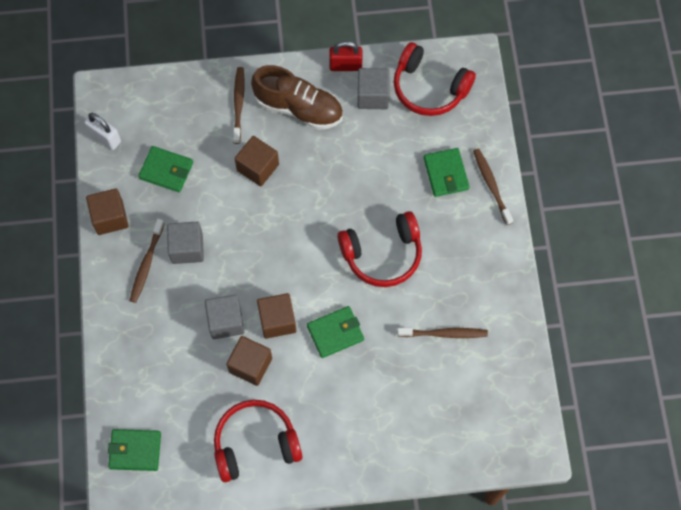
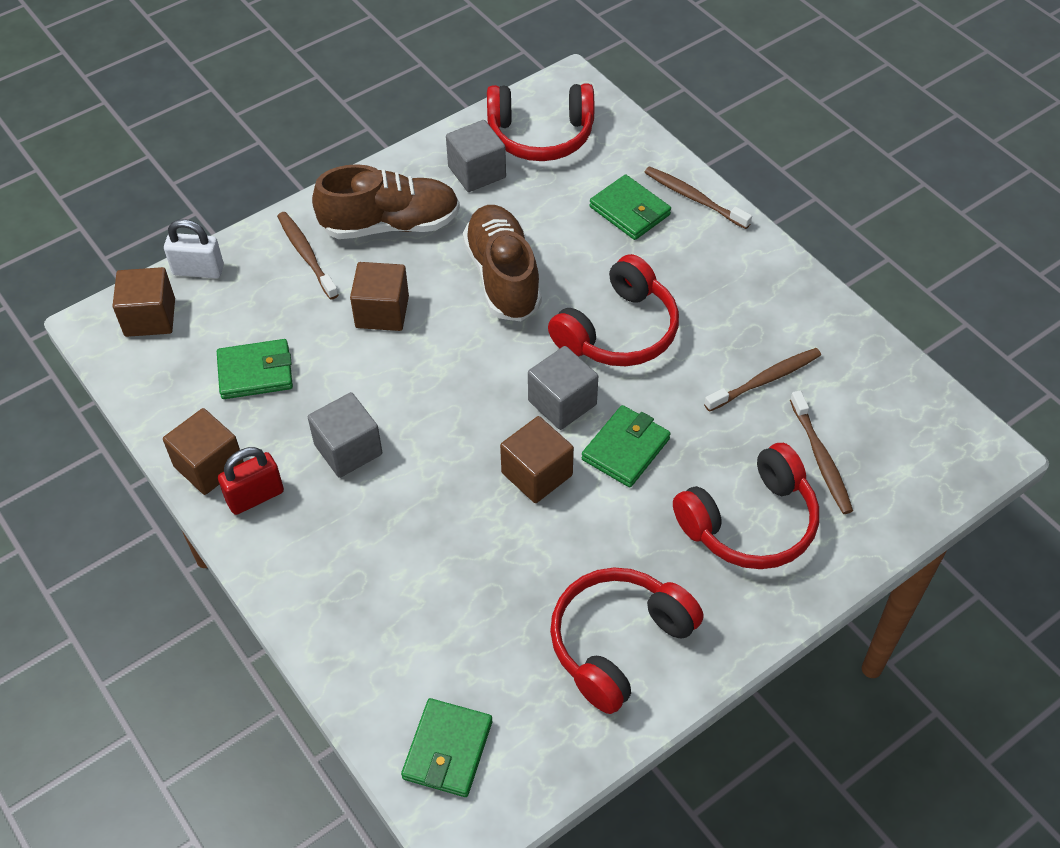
camera: 30 degrees left, 15 degrees down
(105, 138) = (140, 374): white padlock -> white padlock (198, 270)
(135, 450) = (448, 750): green wallet -> green wallet turned 45 degrees counterclockwise
(146, 264) = (301, 497): brown toothbrush -> brown toothbrush (821, 459)
(226, 321) = (466, 511): grey cube -> grey cube (562, 402)
(250, 365) = (539, 546): brown cube -> brown cube (150, 317)
(340, 180) = (503, 277): none -> brown shoe
(345, 65) = (419, 156): red padlock -> red padlock (255, 496)
(372, 416) = (750, 523): none -> red headphones

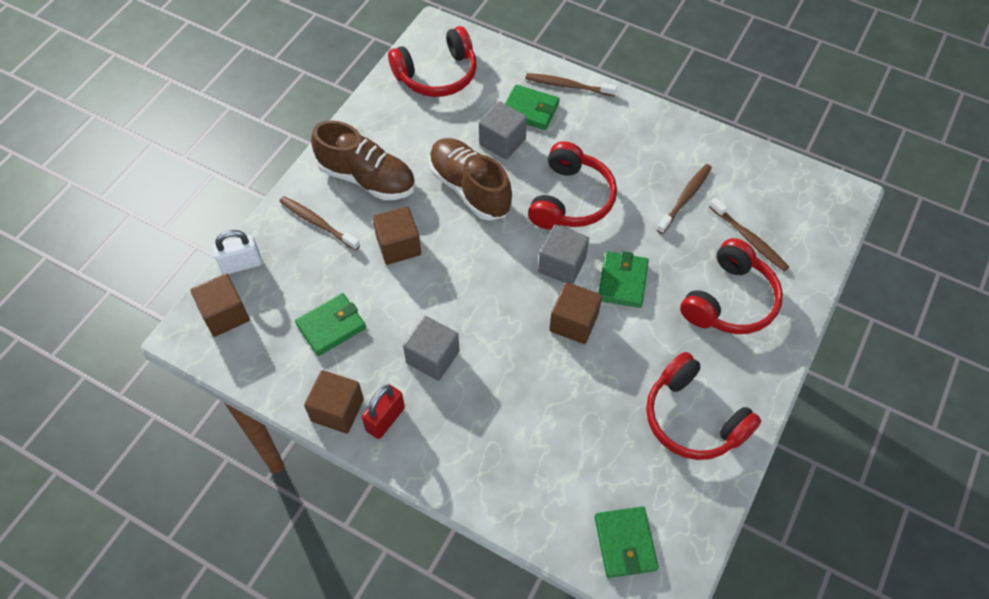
camera: 25 degrees left, 5 degrees up
(390, 225) = (367, 178): brown shoe -> brown shoe turned 60 degrees clockwise
(477, 172) = (407, 117): grey cube -> grey cube (502, 142)
(618, 642) = (693, 418): red headphones -> red headphones turned 60 degrees counterclockwise

